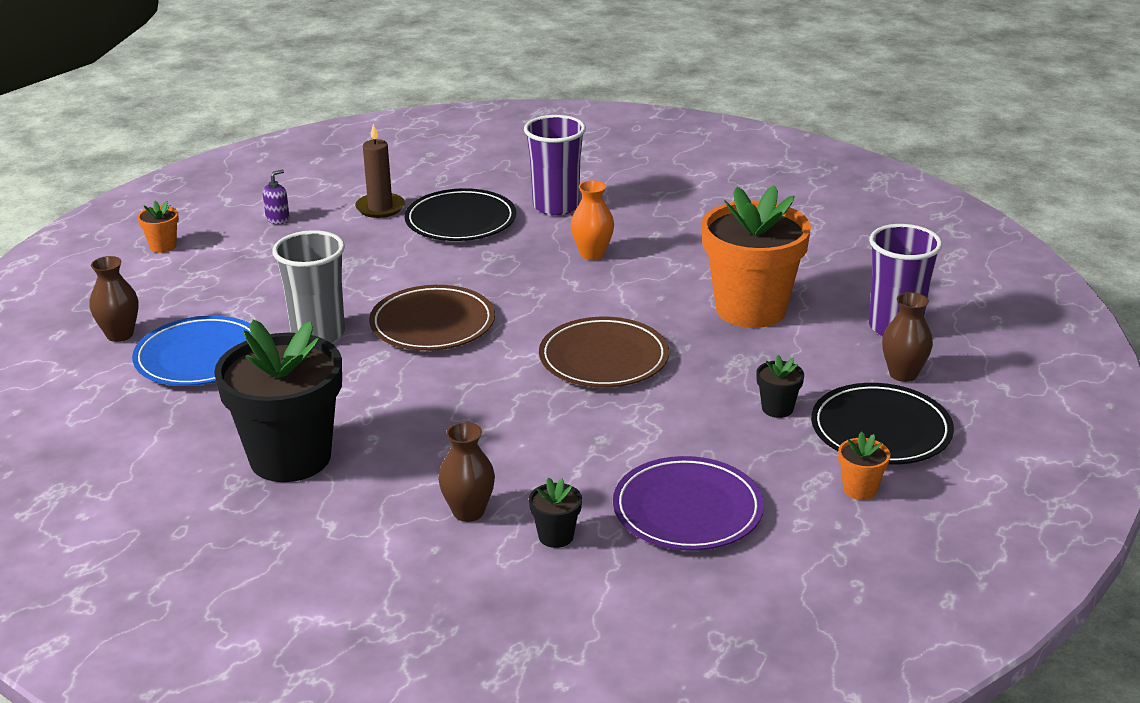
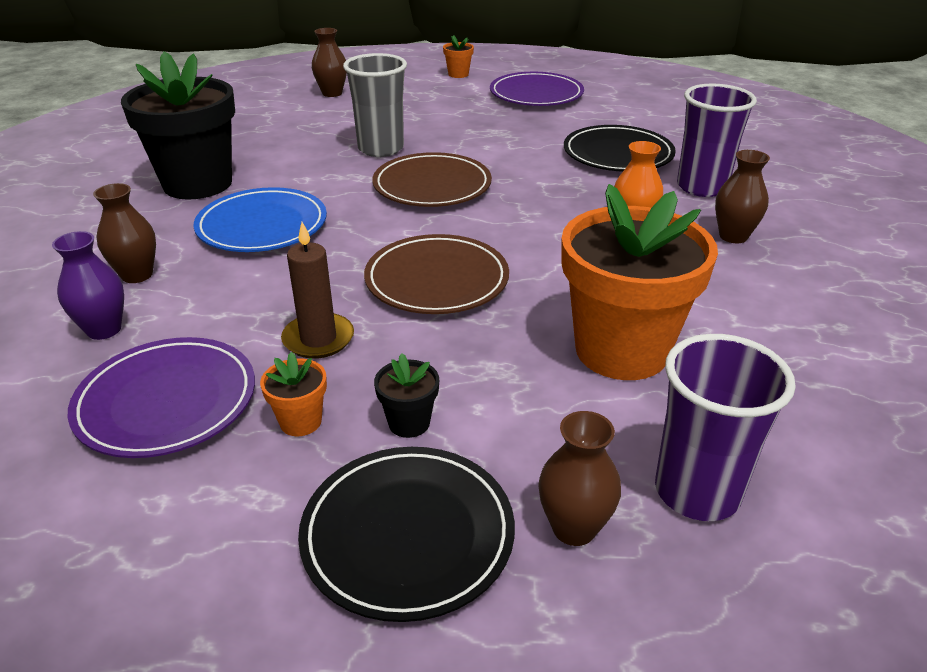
camera: 65 degrees right, 5 degrees up
(200, 357) = (319, 121): blue plate -> blue plate (262, 226)
(278, 219) = (536, 94): purple soap dispenser -> purple plate
(380, 208) = (598, 121): brown candle -> brown candle (318, 339)
(556, 536) = (104, 329): black flower pot -> purple vase
(641, 221) = (733, 236): none -> brown vase
(860, 489) = (248, 544): orange flower pot -> orange flower pot (300, 421)

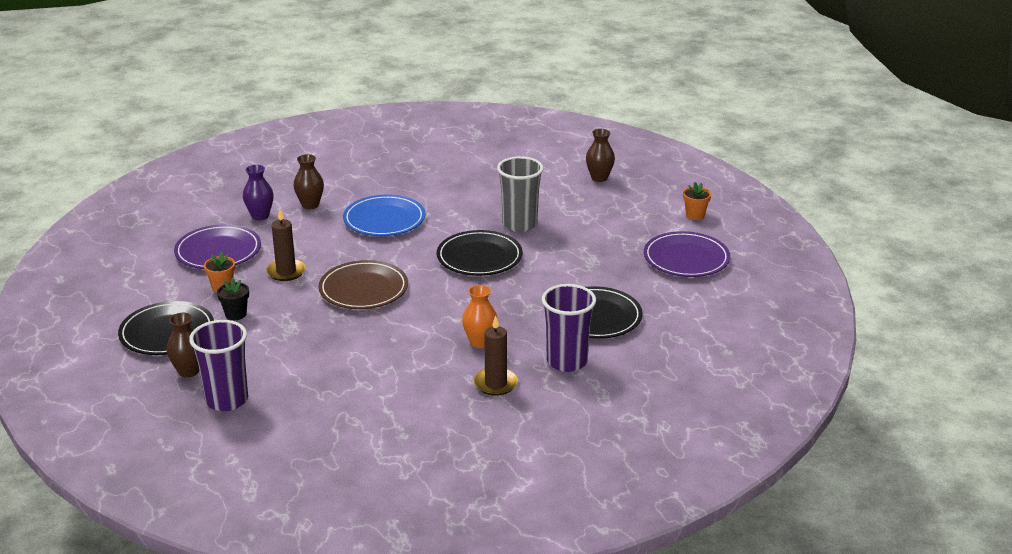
camera: 65 degrees right, 5 degrees down
(198, 184) = (418, 183): black flower pot -> none
(432, 186) = (479, 257): brown plate -> black plate
(621, 350) = (329, 361): orange flower pot -> none
(733, 236) = (495, 384): brown vase -> brown candle

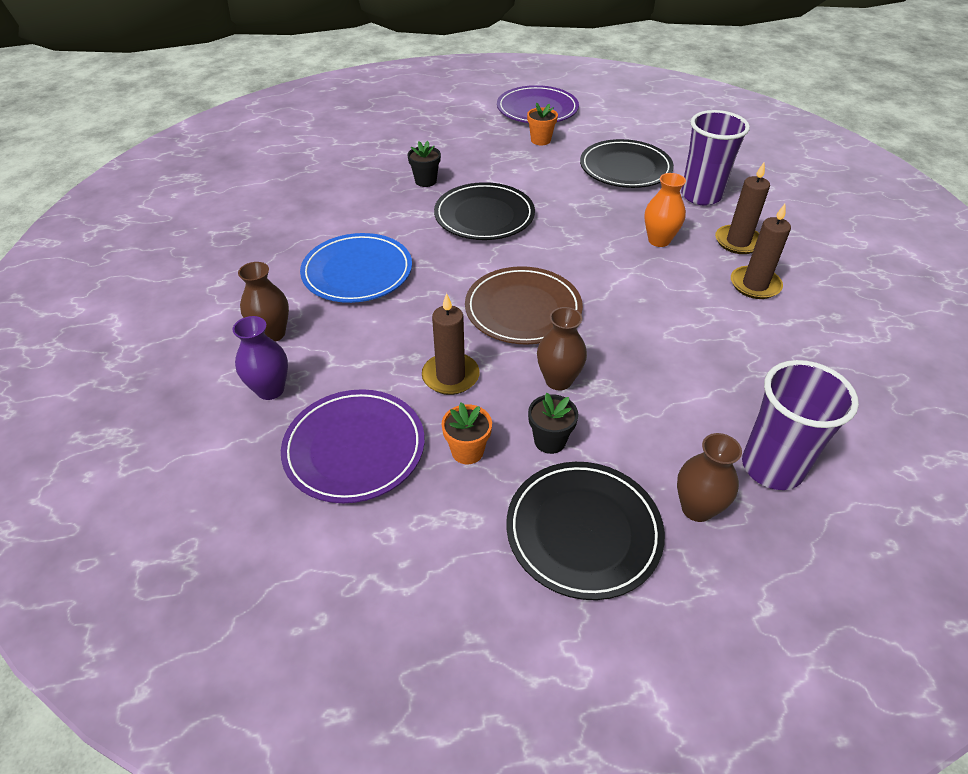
camera: 75 degrees left, 15 degrees up
(432, 393) = (755, 285): none -> brown candle
(519, 224) = (425, 181): grey cup -> black flower pot
(599, 178) = (358, 123): brown vase -> brown vase (558, 380)
(695, 215) = (462, 92): orange flower pot -> orange flower pot (540, 140)

